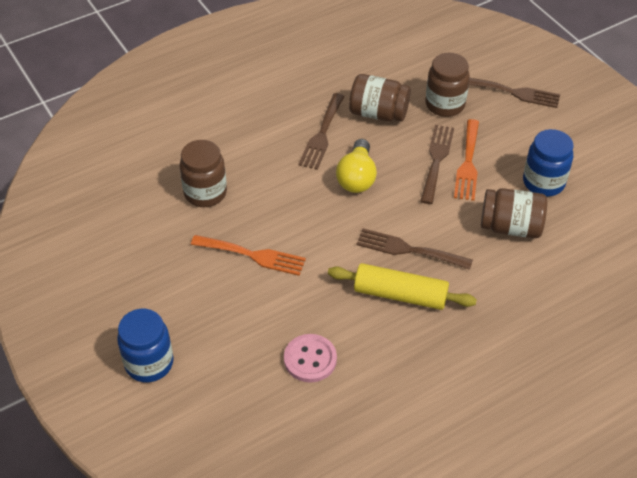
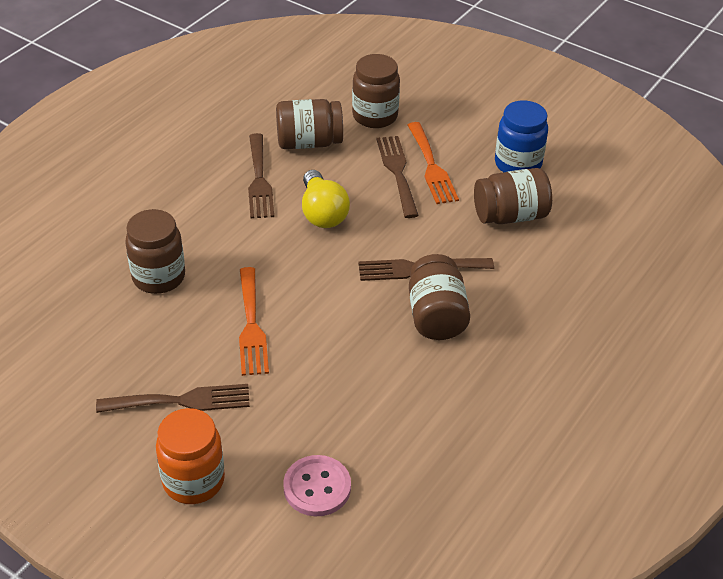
camera: 25 degrees left, 5 degrees down
(149, 363) = (193, 480): blue jar -> orange jar
(253, 255) = (251, 326): orange fork -> orange fork turned 90 degrees clockwise
(310, 359) = (377, 413): pink button -> pink button (317, 487)
(400, 294) = (436, 316): yellow rolling pin -> brown jar
(513, 92) = (438, 87): brown fork -> brown fork (181, 401)

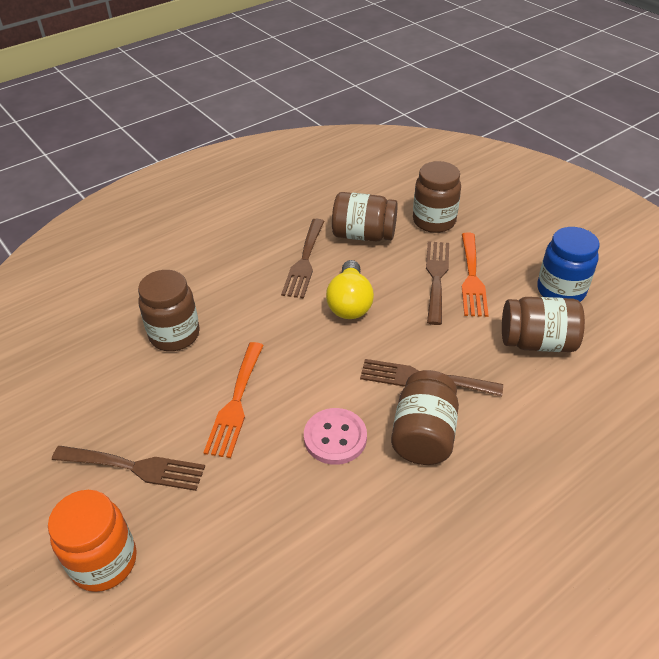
camera: 20 degrees right, 0 degrees up
(317, 487) = (223, 607): pink button -> pink button (335, 437)

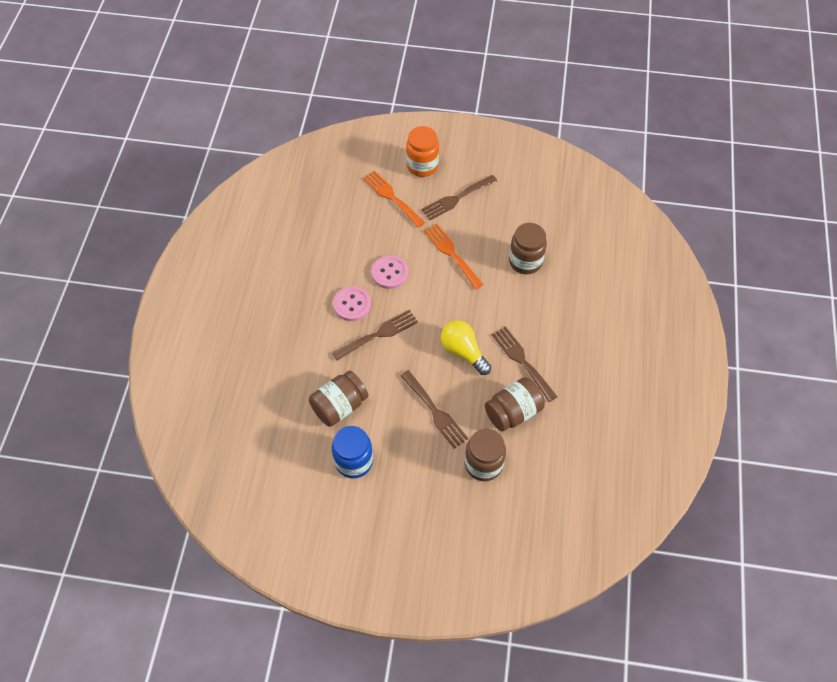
camera: 135 degrees right, 15 degrees up
(423, 435) = (352, 304): brown jar -> pink button
(472, 278) = (414, 429): orange fork -> orange fork (391, 197)

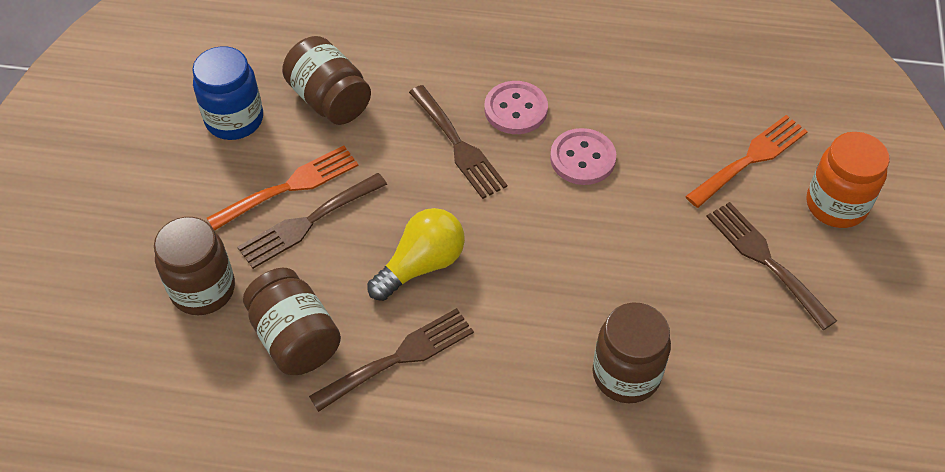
camera: 90 degrees right, 5 degrees down
(451, 253) = (633, 250): orange fork -> orange fork (290, 186)

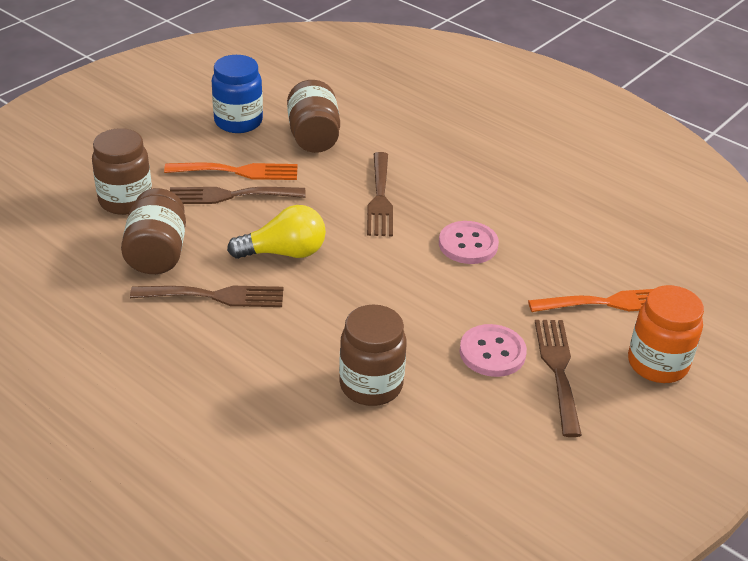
camera: 30 degrees right, 15 degrees down
(516, 109) = (444, 196): pink button -> pink button (492, 352)

